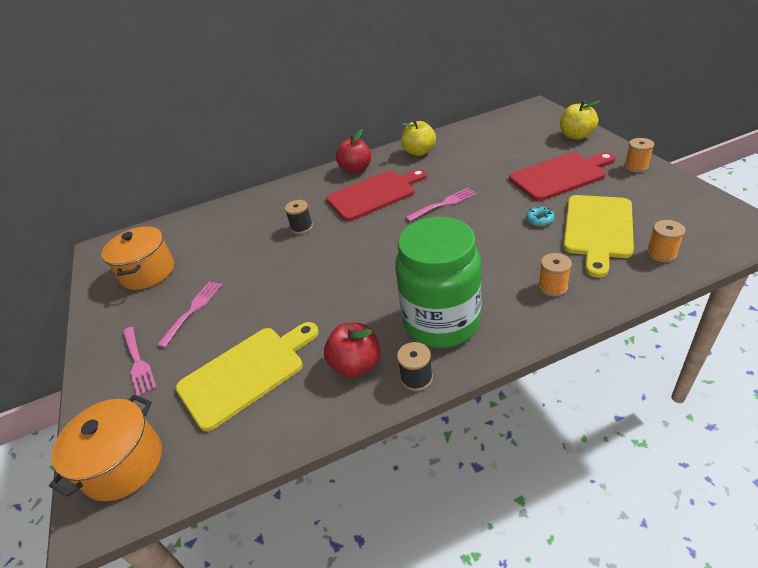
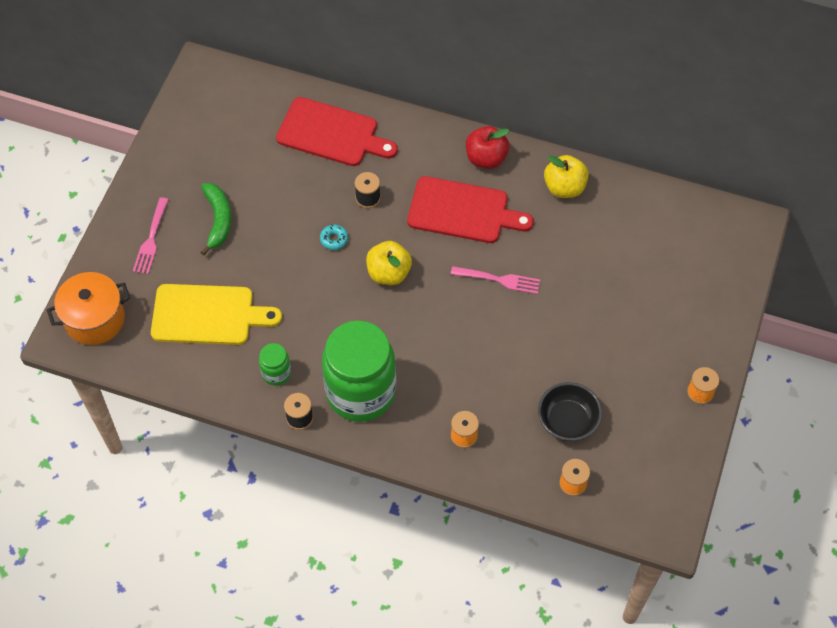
camera: 35 degrees right, 20 degrees up
(148, 272) = (217, 141): orange pot -> none
(193, 310) = (218, 220): pink fork -> green banana
(356, 364) = (276, 373): red apple -> green jar
(539, 220) = (543, 370): turquoise donut -> turquoise donut (334, 239)
(560, 175) = (629, 340): red cutting board -> red cutting board (331, 133)
(576, 136) = (719, 305): yellow apple -> yellow apple (389, 273)
(598, 229) = (567, 421): yellow cutting board -> black bowl

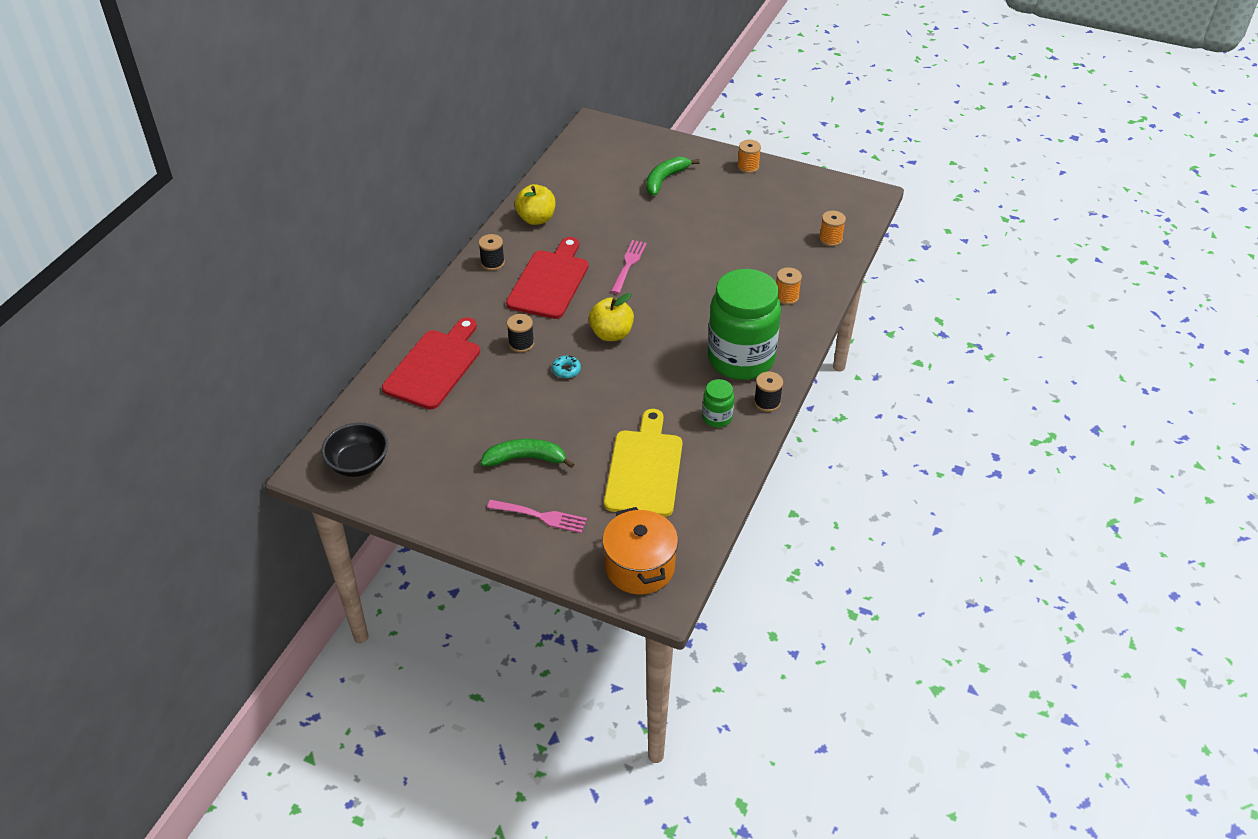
camera: 85 degrees left, 15 degrees down
(486, 158) = (492, 263): red apple -> black spool
(567, 421) = (773, 237): black bowl -> black bowl (358, 464)
(658, 305) = (665, 179): none -> green banana

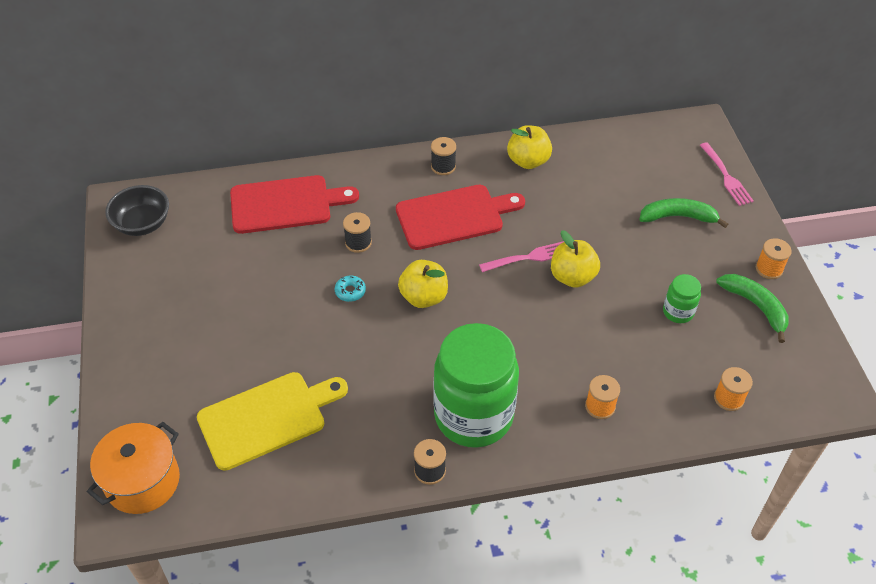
camera: 55 degrees right, 5 degrees up
(526, 459) = (221, 325): green banana -> green banana (756, 306)
(540, 516) = (159, 374): pink fork -> pink fork (726, 176)
(667, 253) = (572, 277): none -> yellow apple
(717, 418) = (376, 439): green jar -> green jar (678, 312)

